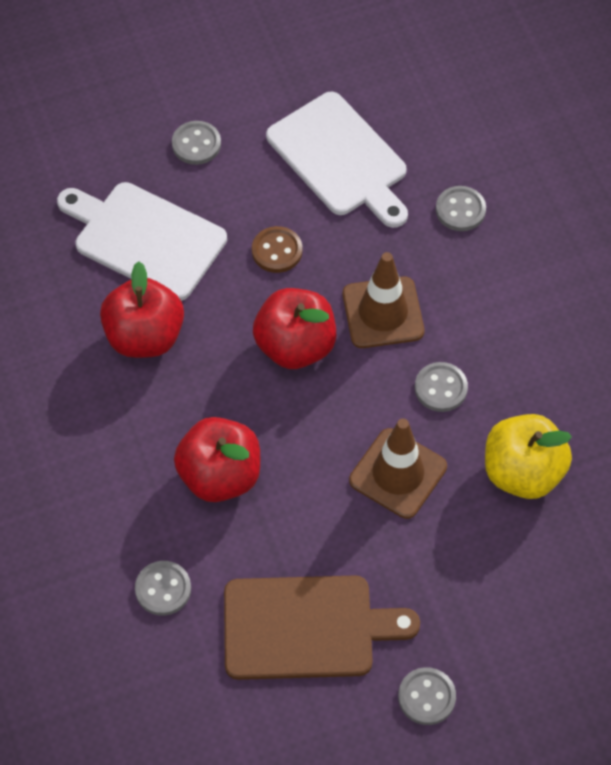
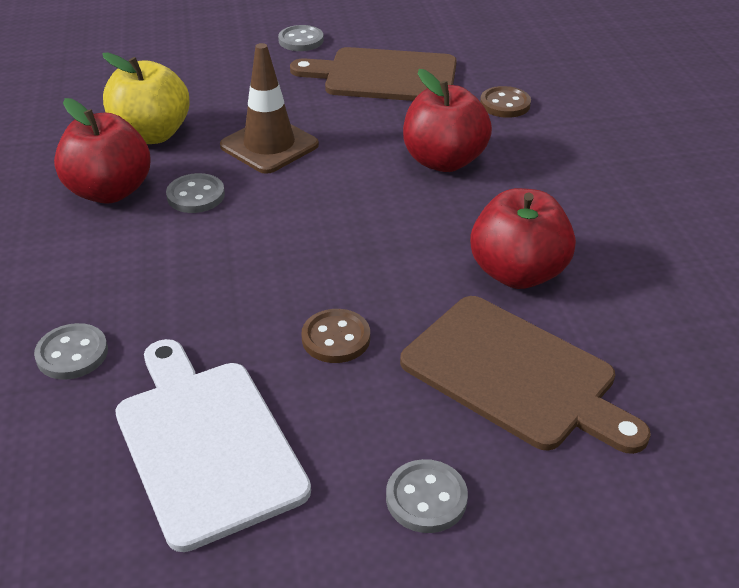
camera: 170 degrees left, 20 degrees down
(145, 239) = (515, 375): white cutting board -> brown cutting board
(163, 589) = (505, 104): grey button -> brown button
(295, 346) = (340, 245): red apple -> red apple (110, 191)
(383, 313) = (227, 262): brown traffic cone -> none

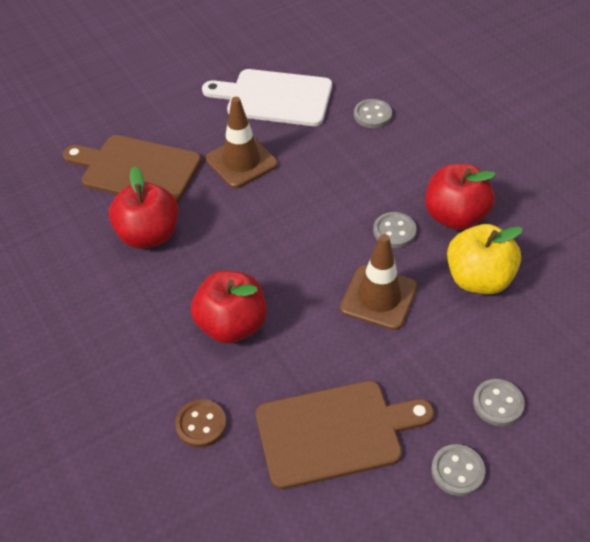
camera: 160 degrees right, 10 degrees up
(206, 444) = (274, 98): white cutting board -> white cutting board turned 150 degrees clockwise
(336, 338) = (241, 162): brown button -> brown traffic cone
(426, 498) = (165, 105): grey button -> grey button (498, 403)

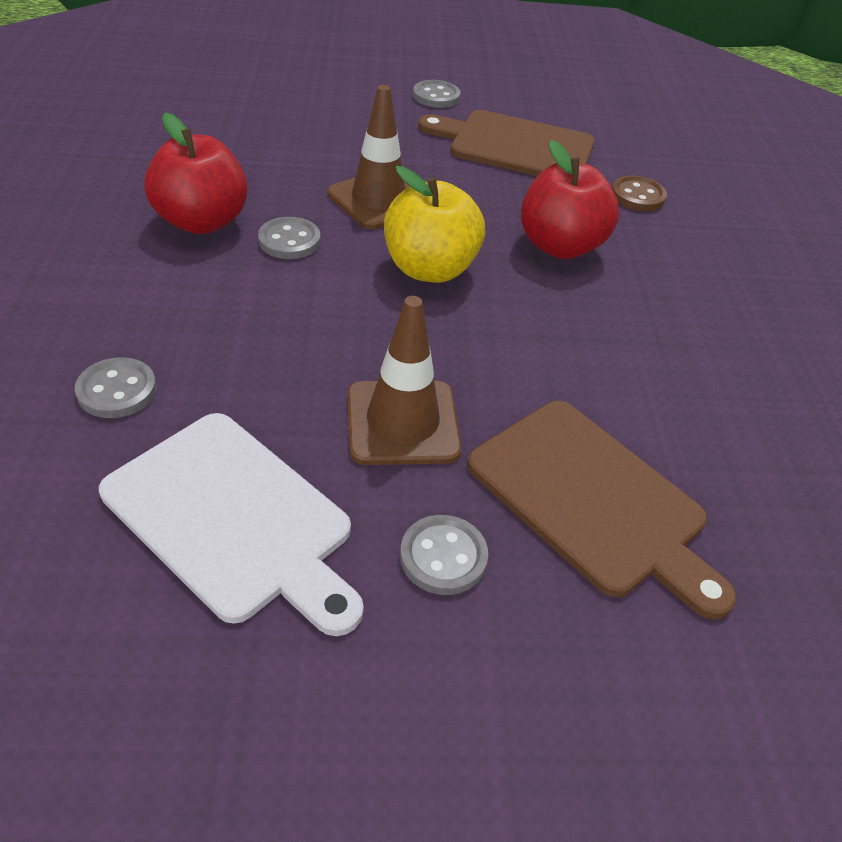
camera: 155 degrees left, 5 degrees down
(148, 235) = (617, 383): red apple -> none
(478, 279) = (259, 169): yellow apple -> yellow apple (430, 269)
(498, 403) = (359, 107): grey button -> grey button (443, 557)

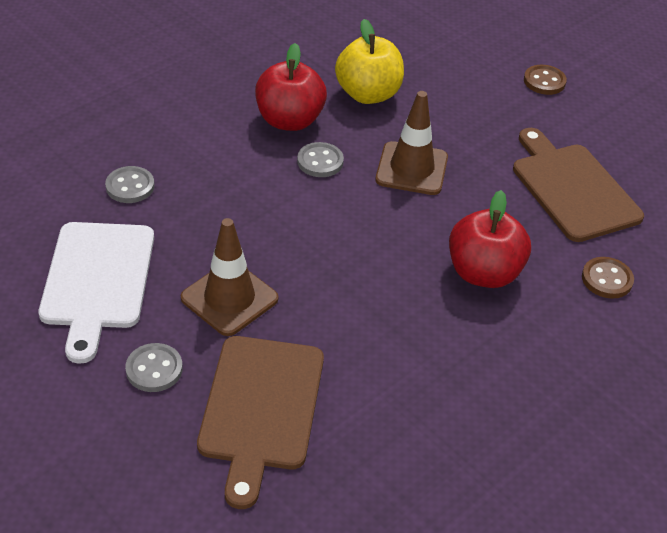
camera: 50 degrees right, 0 degrees up
(373, 80) = (544, 81): none -> brown button
(430, 269) = (374, 230): yellow apple -> yellow apple (368, 94)
(436, 96) = (574, 118): grey button -> none

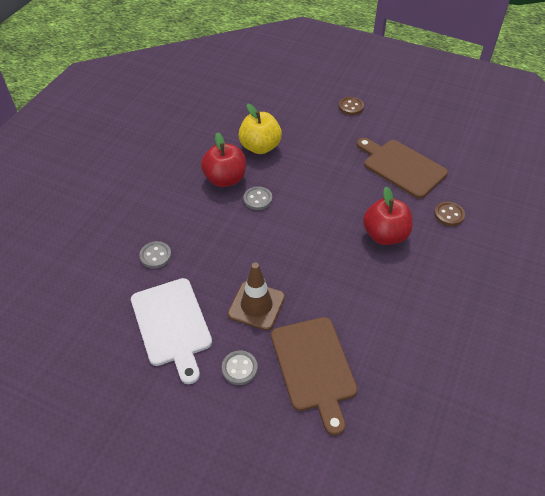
camera: 20 degrees left, 5 degrees up
(411, 169) = (311, 185): brown traffic cone -> none

